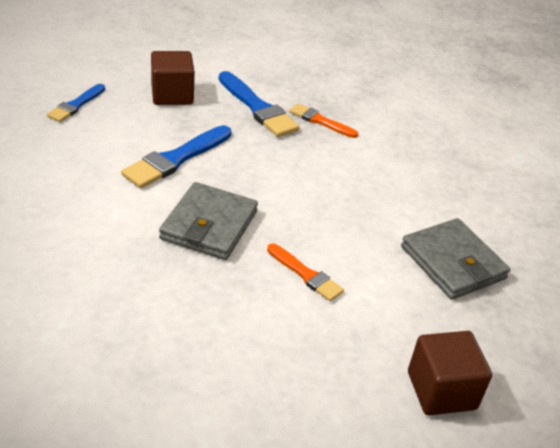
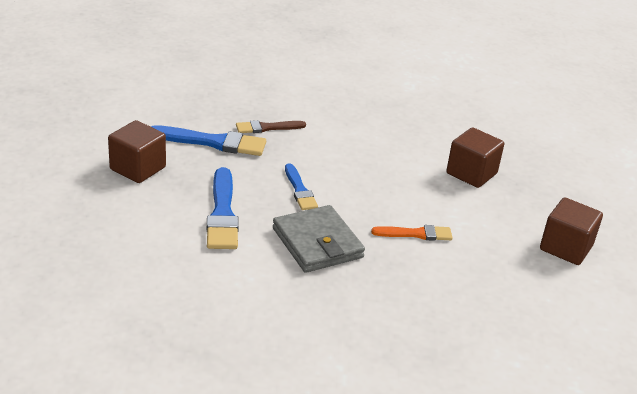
camera: 45 degrees left, 5 degrees down
(76, 105) = (79, 220): blue brush -> blue brush (299, 190)
(320, 121) = (267, 128): orange brush -> brown brush
(452, 263) = (471, 173): grey wallet -> brown cube

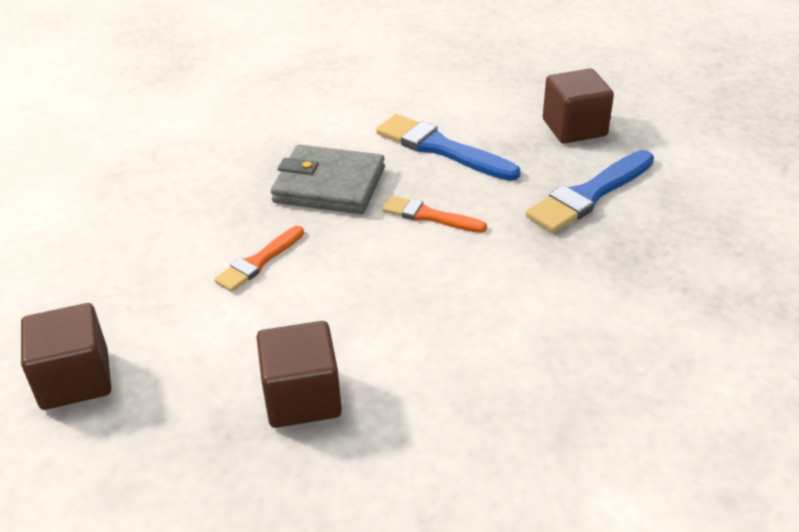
camera: 135 degrees right, 5 degrees up
(267, 128) = (592, 253): brown brush -> none
(299, 190) = (429, 216): blue brush -> orange brush

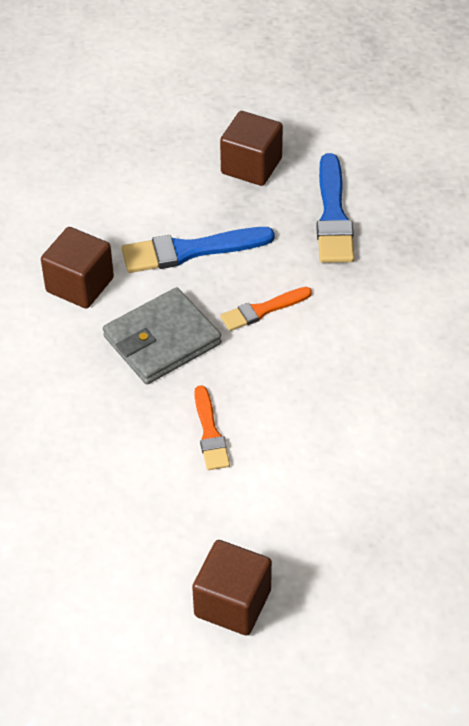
camera: 50 degrees left, 10 degrees up
(302, 398) = (375, 488): brown cube -> brown cube (80, 285)

